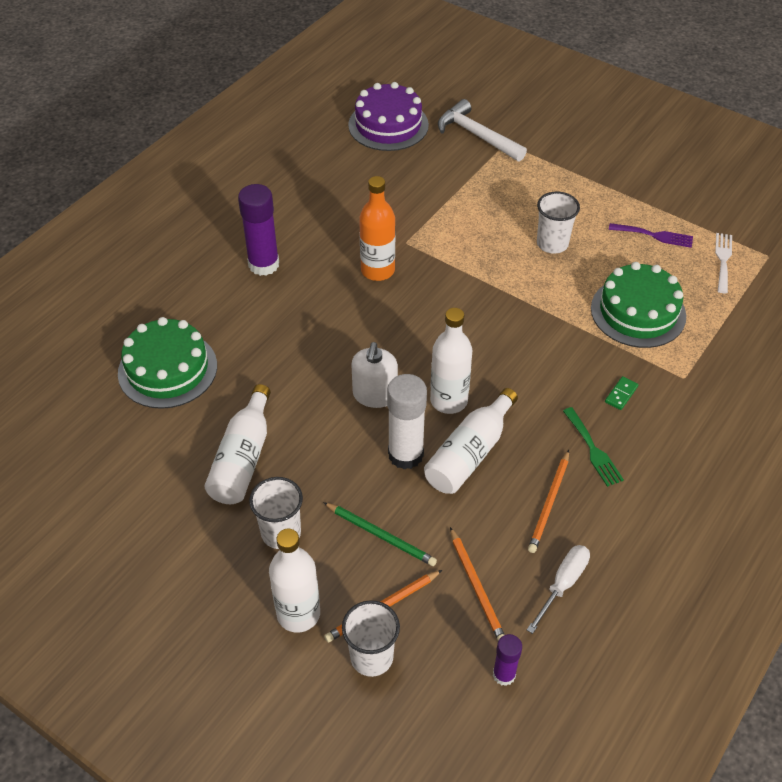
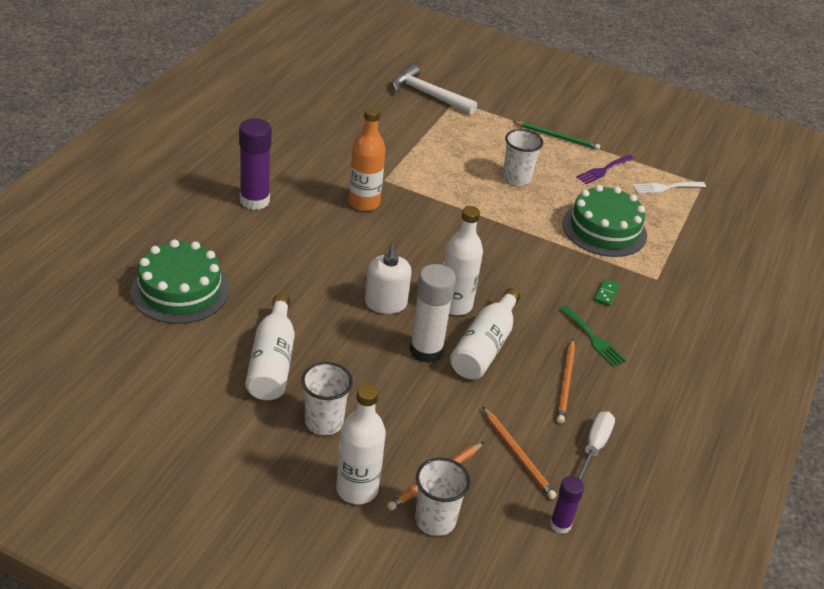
camera: 15 degrees left, 10 degrees down
(381, 535) = (419, 418): green pencil -> green pencil (557, 137)
(388, 125) = (345, 87): purple cake -> none
(655, 235) = (603, 170): purple fork -> purple fork turned 135 degrees clockwise
(723, 260) = (665, 187): white fork -> white fork turned 105 degrees counterclockwise

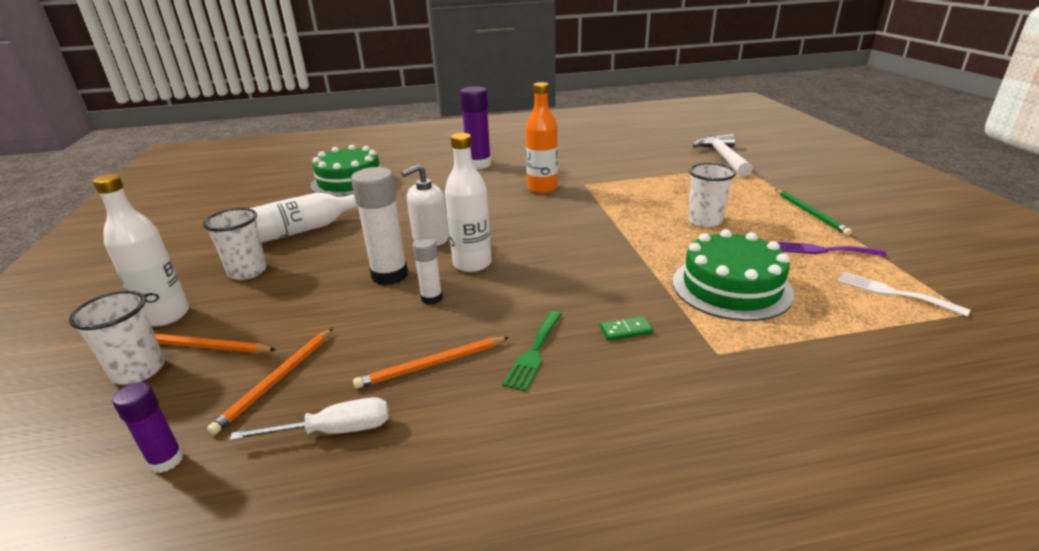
camera: 60 degrees right, 10 degrees down
(484, 347) = (431, 298): white bottle -> white glue stick

